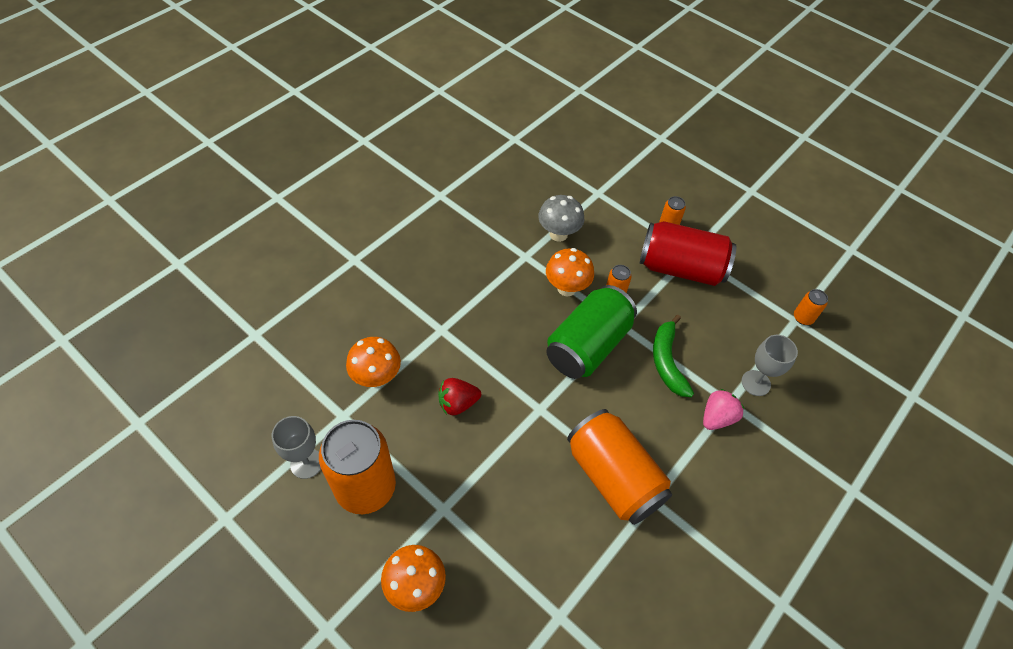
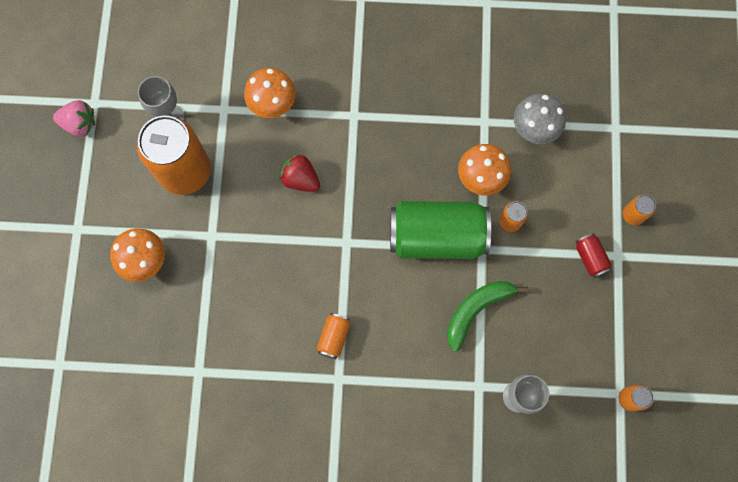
camera: 55 degrees right, 20 degrees up
(613, 477) = (334, 337): orange can -> orange can, size x0.42
(680, 268) = (590, 258): red can -> red can, size x0.42
(717, 417) = (455, 384): pink strawberry -> pink strawberry (79, 124)

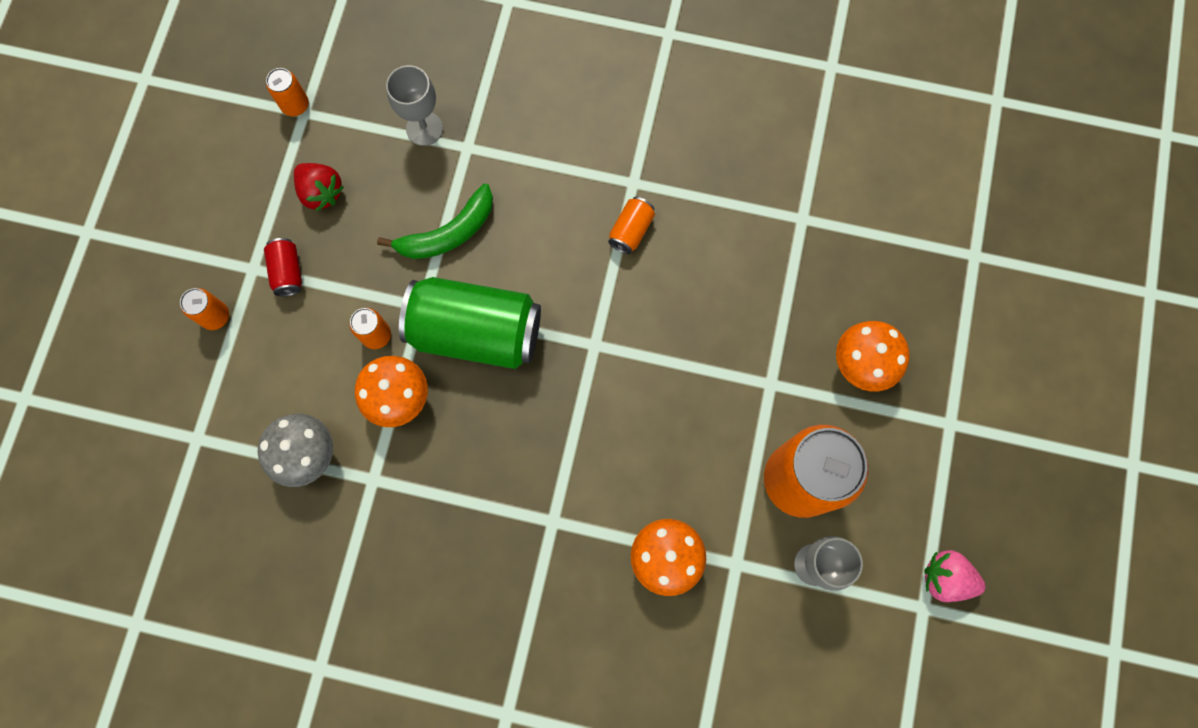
camera: 170 degrees left, 0 degrees up
(300, 179) = (642, 440): red strawberry -> red strawberry (321, 192)

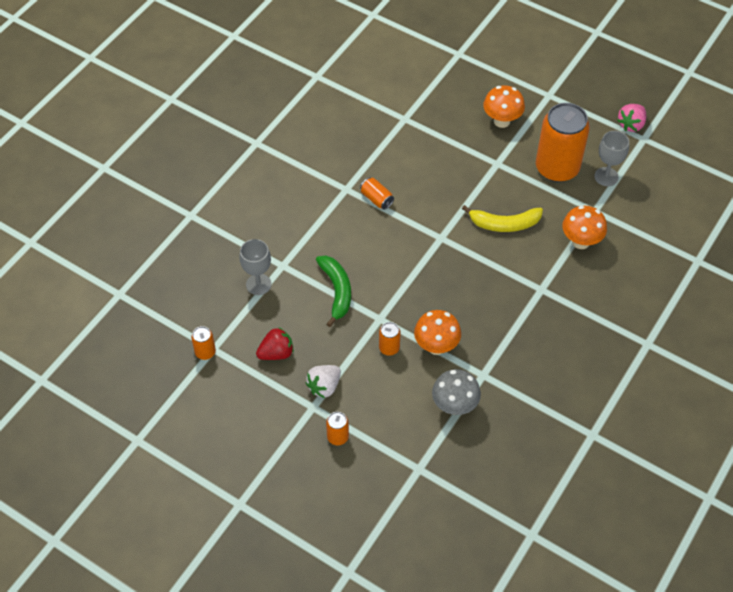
camera: 70 degrees left, 20 degrees down
(288, 272) = (324, 386): red can -> white strawberry
(476, 332) = (409, 294): green can -> none
(655, 430) = (504, 224): none -> yellow banana

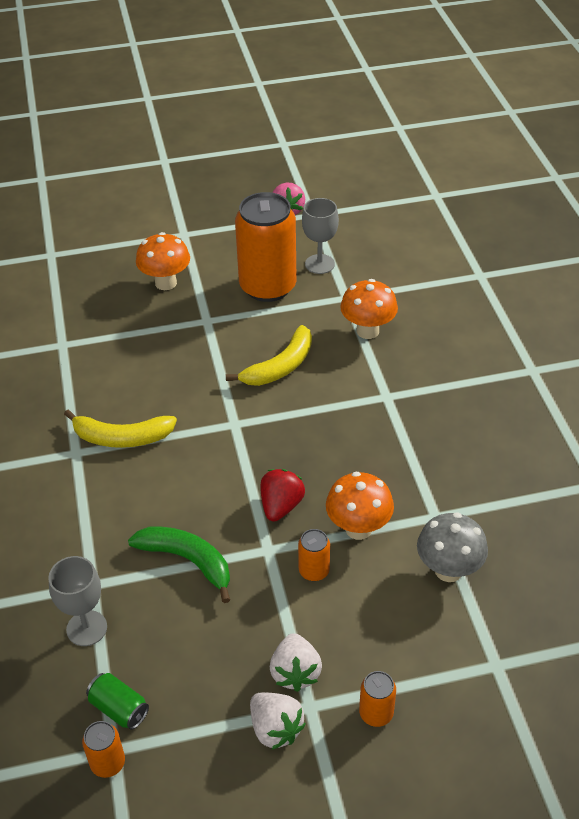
camera: 45 degrees left, 10 degrees down
(234, 333) = (119, 708): none -> green can
(276, 353) = (197, 685): red strawberry -> red strawberry (281, 506)
(287, 402) = (275, 729): none -> white strawberry
(376, 199) = (122, 438): orange can -> yellow banana

